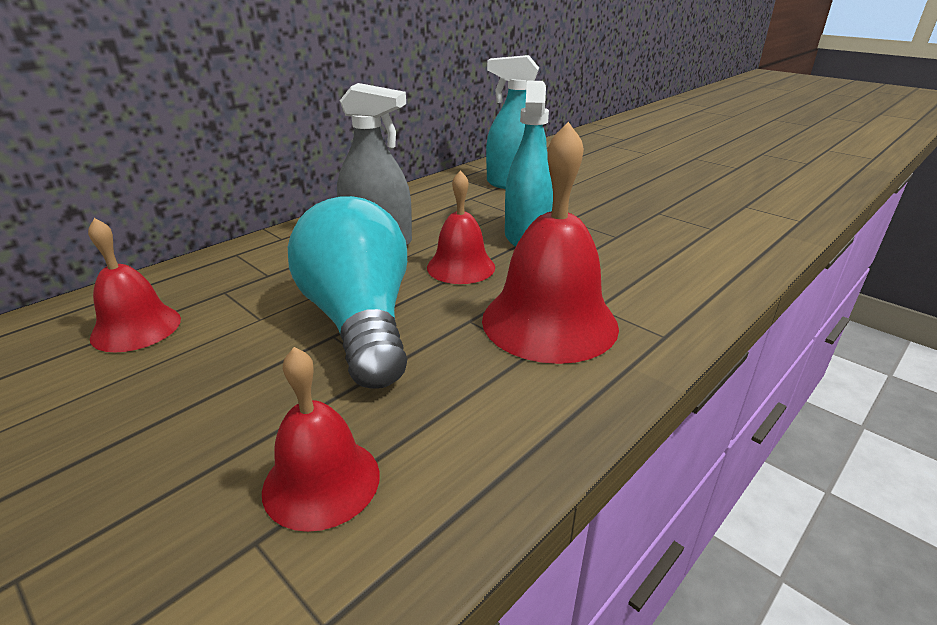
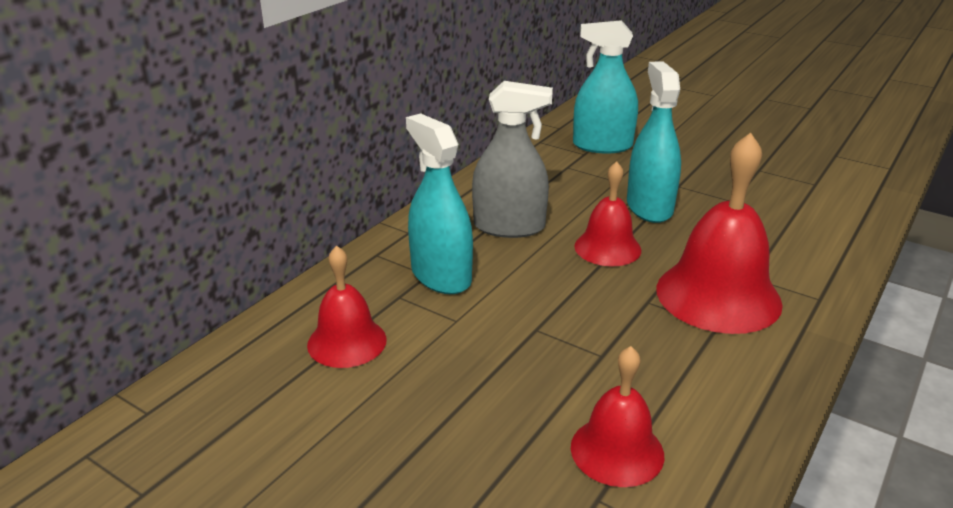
camera: 10 degrees left, 0 degrees up
(278, 277) = (441, 276): none -> turquoise spray bottle
(360, 322) = (552, 313): turquoise light bulb -> none

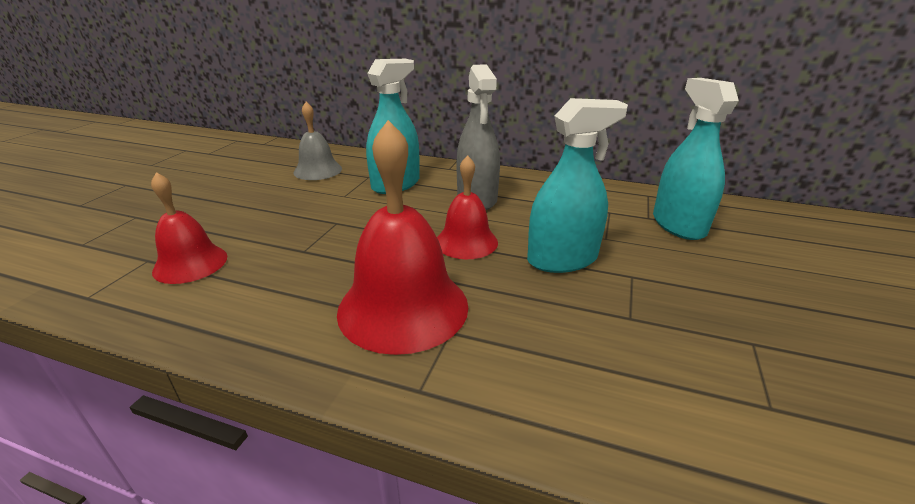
camera: 75 degrees right, 0 degrees up
(347, 342) = (318, 170): red bell -> grey bell

